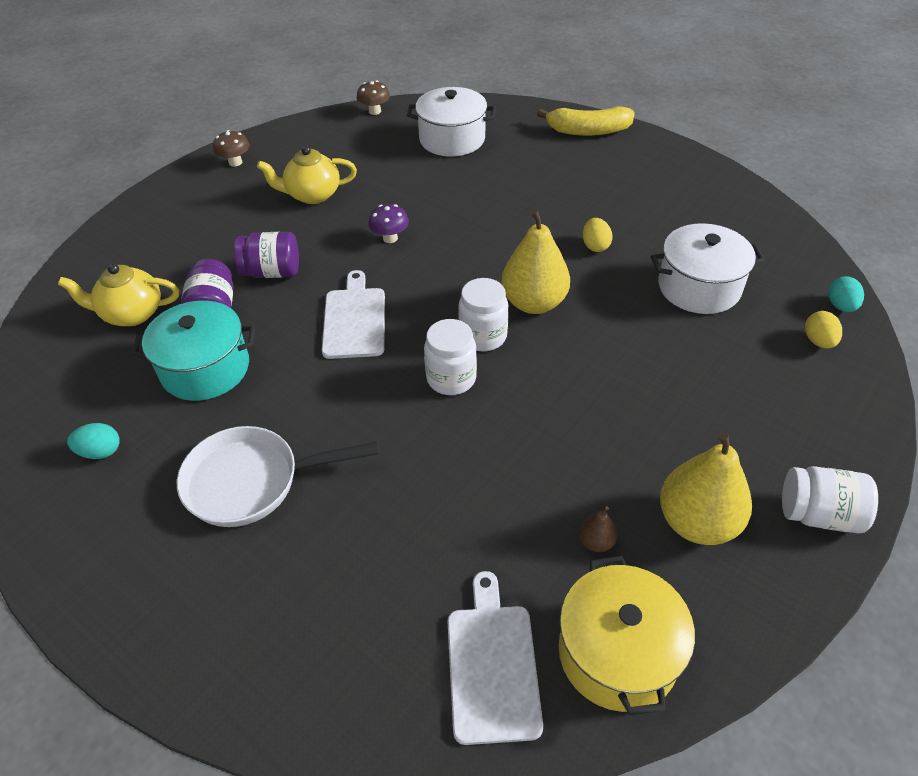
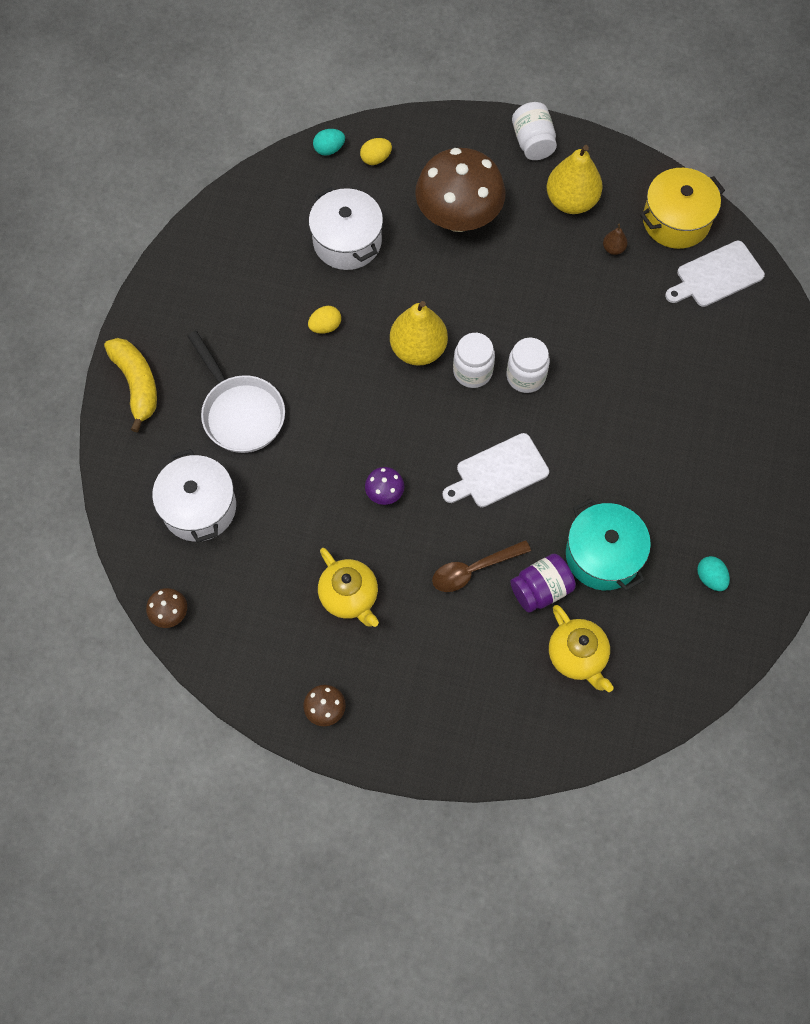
camera: 115 degrees left, 20 degrees up
(252, 481) = (678, 461): white pan -> white pan (240, 412)
(272, 272) = (474, 569): purple jar -> brown spoon
(704, 390) = (458, 217): none -> brown mushroom

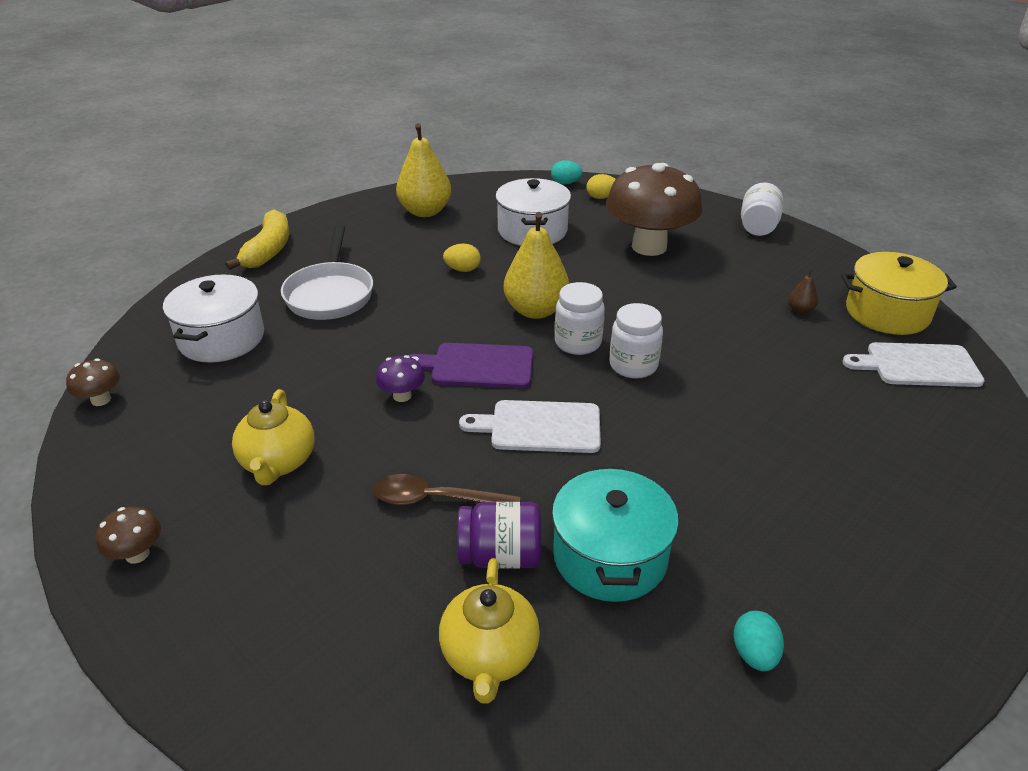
camera: 30 degrees right, 30 degrees down
(416, 435) = (477, 366): none -> purple cutting board
(571, 201) = (773, 268): yellow pear -> yellow pear (425, 211)

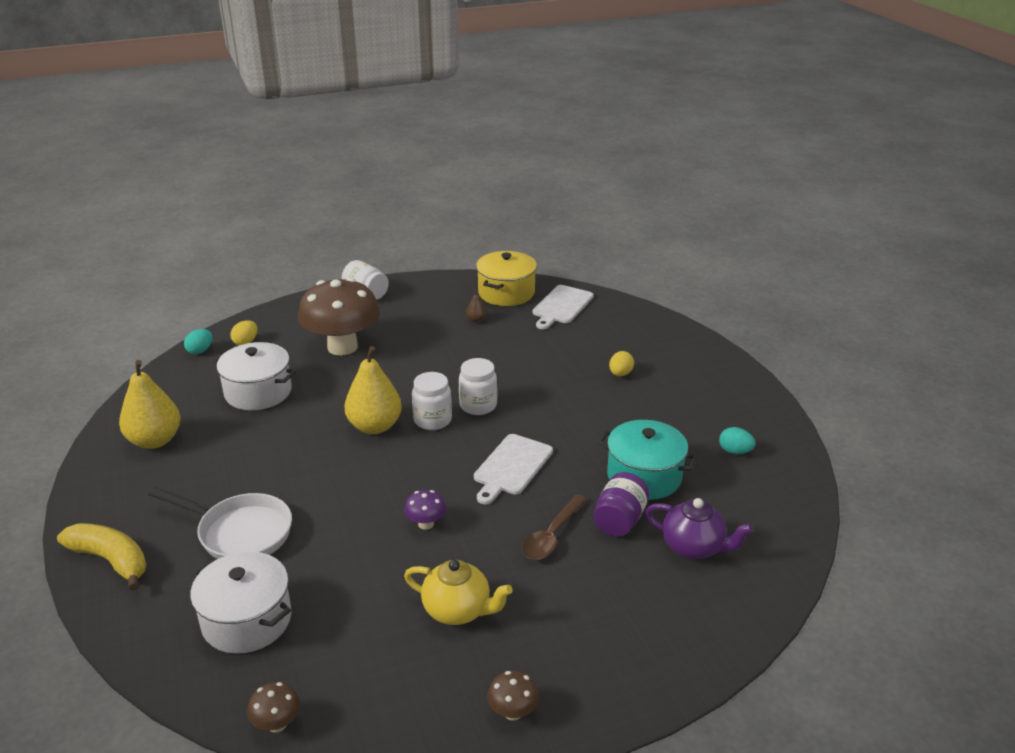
camera: 65 degrees left, 5 degrees down
(462, 269) = (279, 446): yellow egg -> yellow egg (620, 374)
(477, 366) = (420, 475): purple cutting board -> none
(489, 655) = (693, 547): yellow teapot -> purple teapot

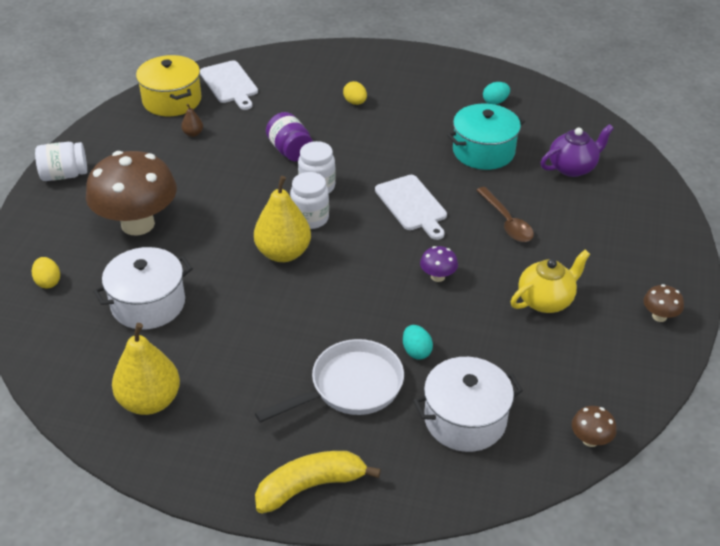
camera: 55 degrees left, 10 degrees up
(200, 351) = (23, 319): turquoise egg -> turquoise egg (416, 351)
(619, 520) = (519, 184): purple jar -> purple jar (290, 151)

